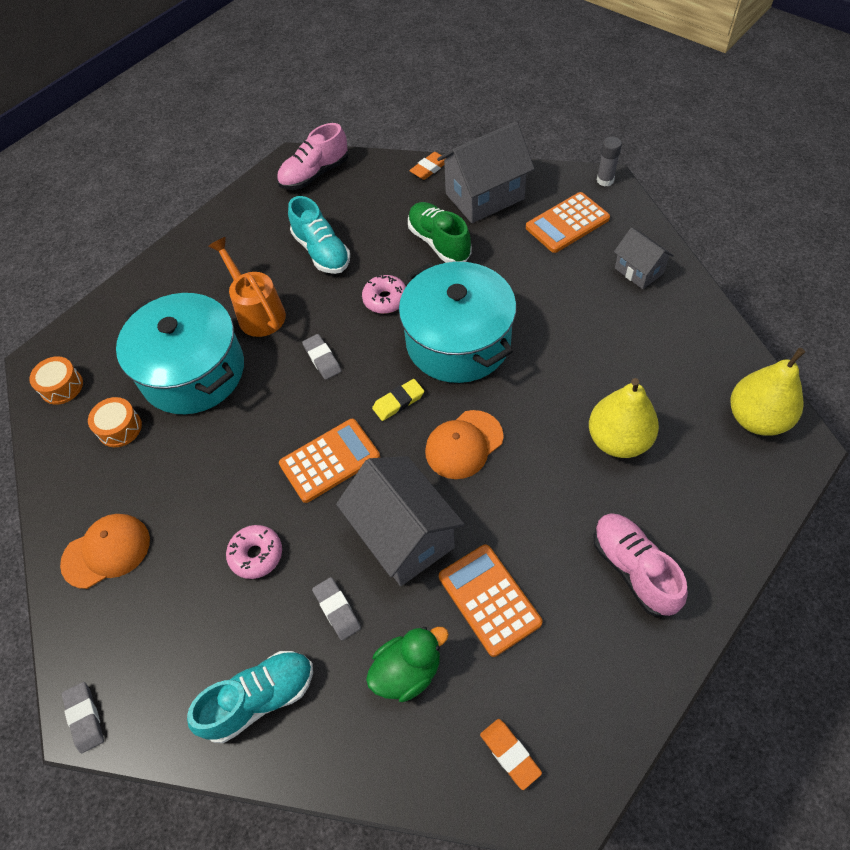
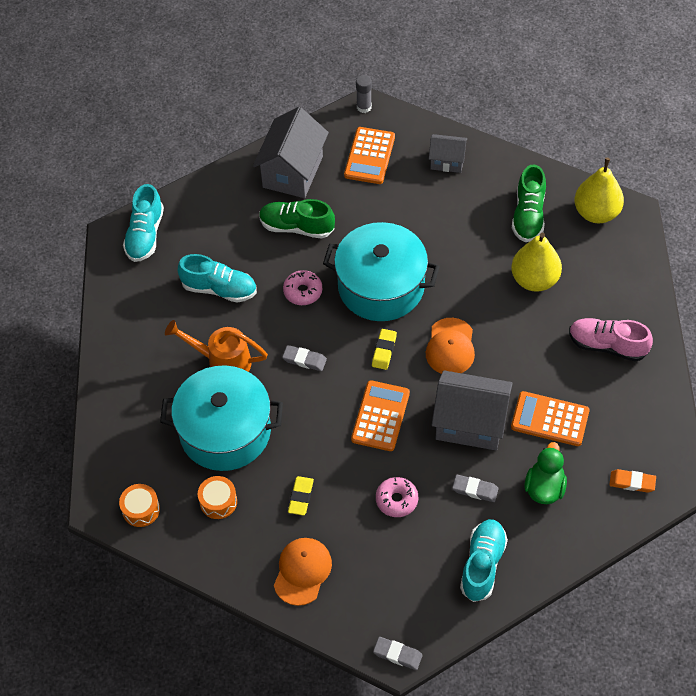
camera: 45 degrees left, 0 degrees up
(183, 480) = (301, 497): none -> yellow eraser
(314, 174) = (145, 235): pink shoe -> turquoise shoe
(429, 168) = (229, 175): orange eraser -> none
(674, 372) = (528, 215): none -> green shoe

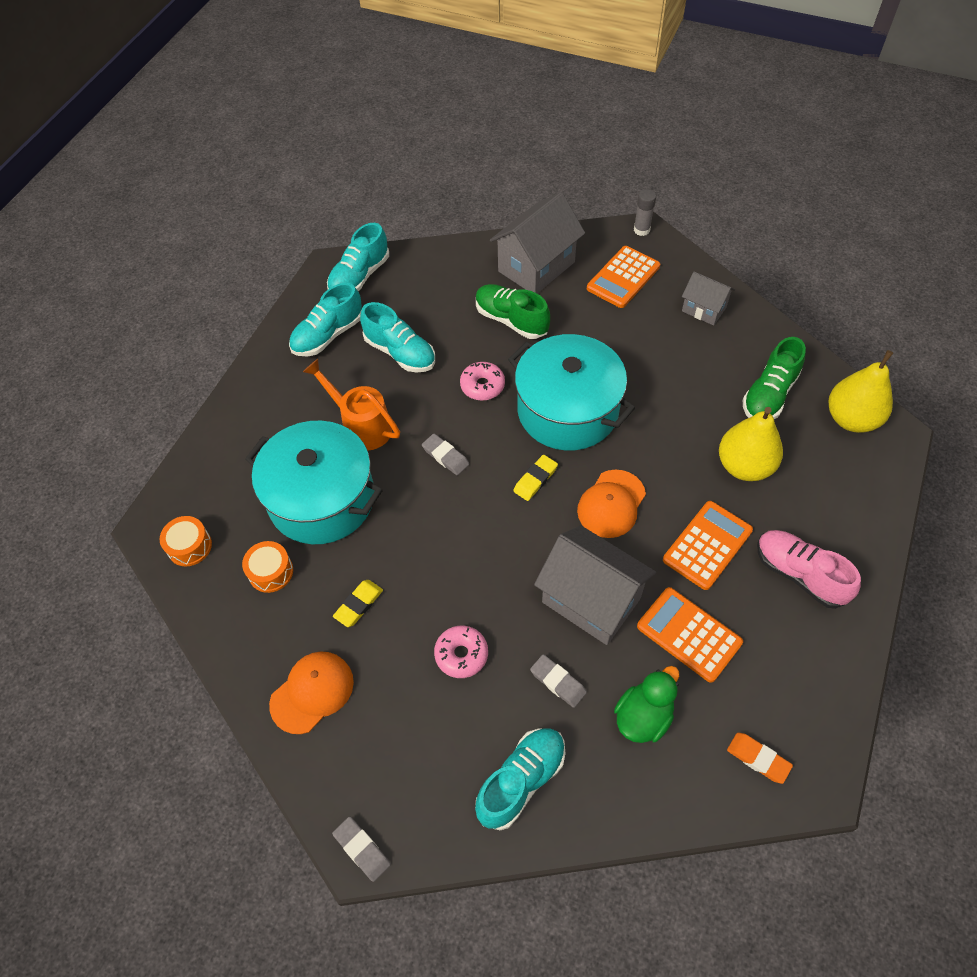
camera: 25 degrees right, 0 degrees up
(149, 296) = (328, 335): none -> turquoise shoe
(380, 416) = (494, 550): orange calculator -> orange calculator (707, 545)

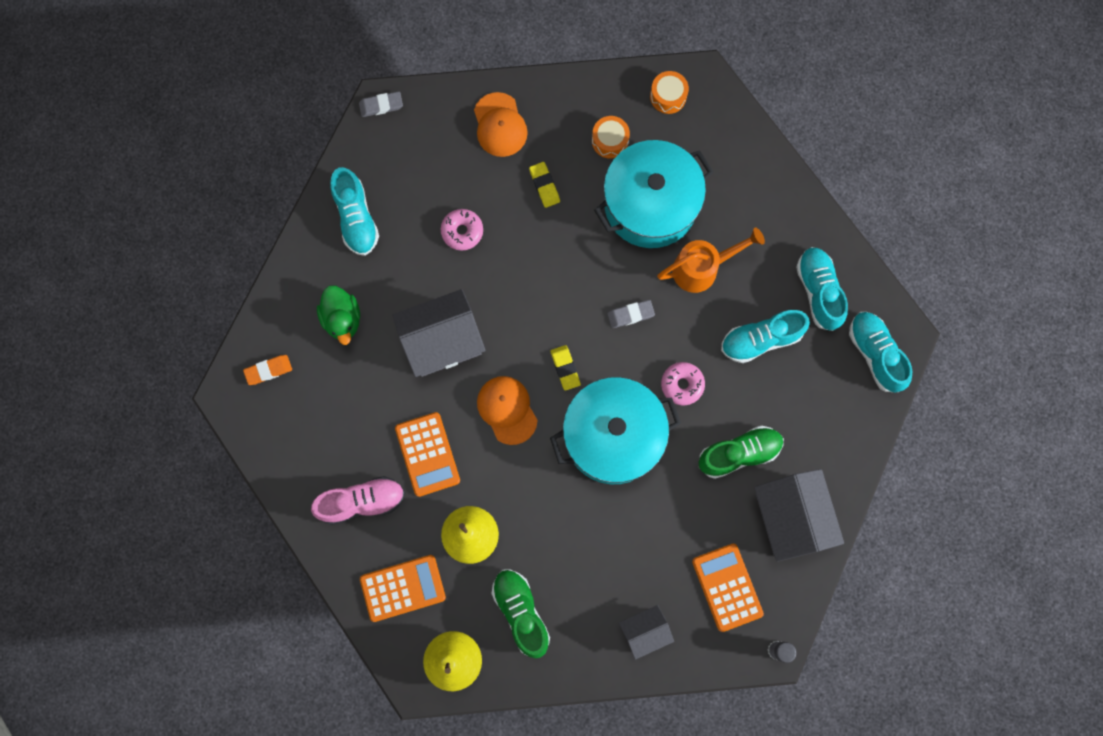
camera: 120 degrees right, 20 degrees up
(558, 682) = (401, 281): grey eraser -> none
(689, 634) = (374, 389): orange calculator -> orange calculator (403, 588)

